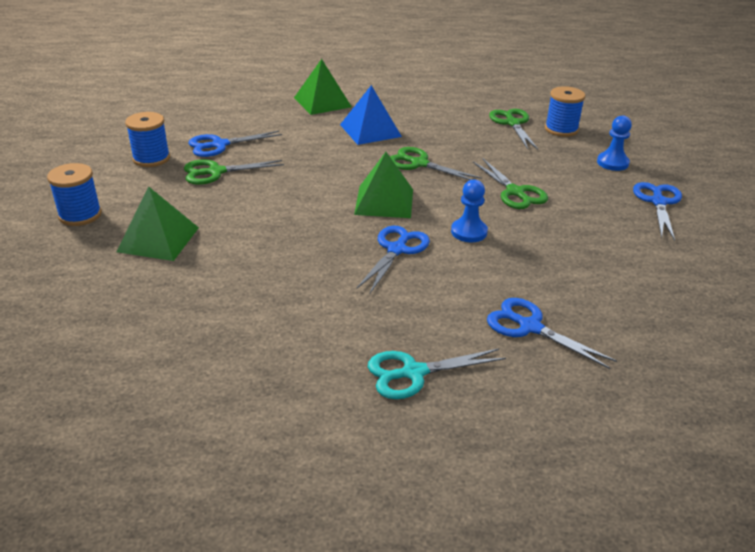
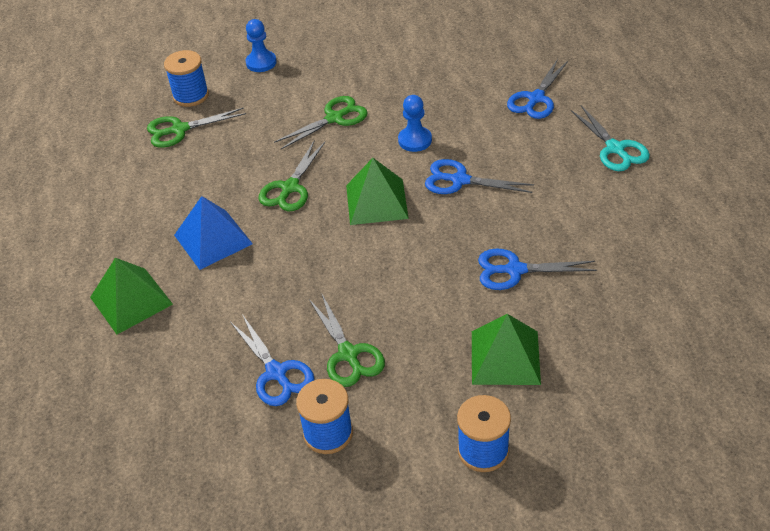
camera: 95 degrees left, 10 degrees up
(658, 202) = (330, 38): blue scissors -> blue scissors (515, 270)

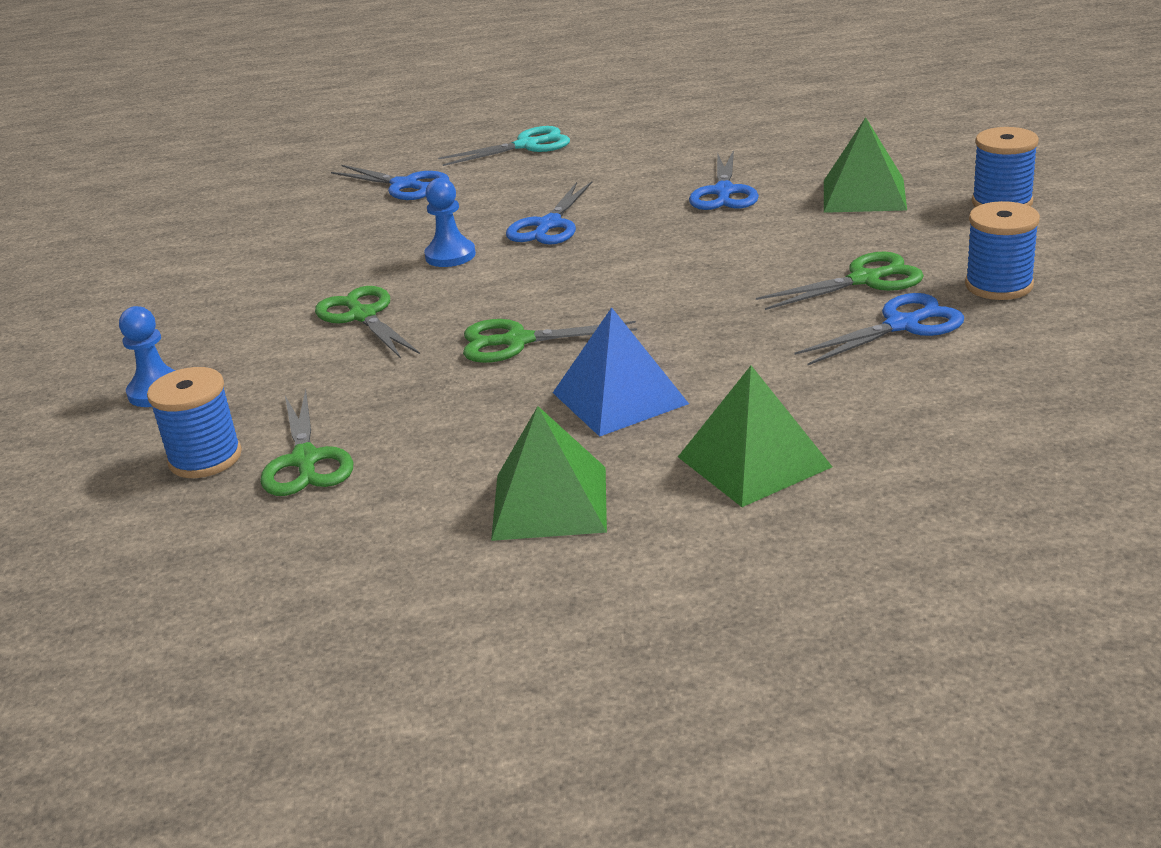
camera: 85 degrees left, 15 degrees down
(290, 188) = (517, 341): green scissors -> green scissors turned 150 degrees clockwise
(377, 201) = (573, 275): green pyramid -> green pyramid (550, 502)

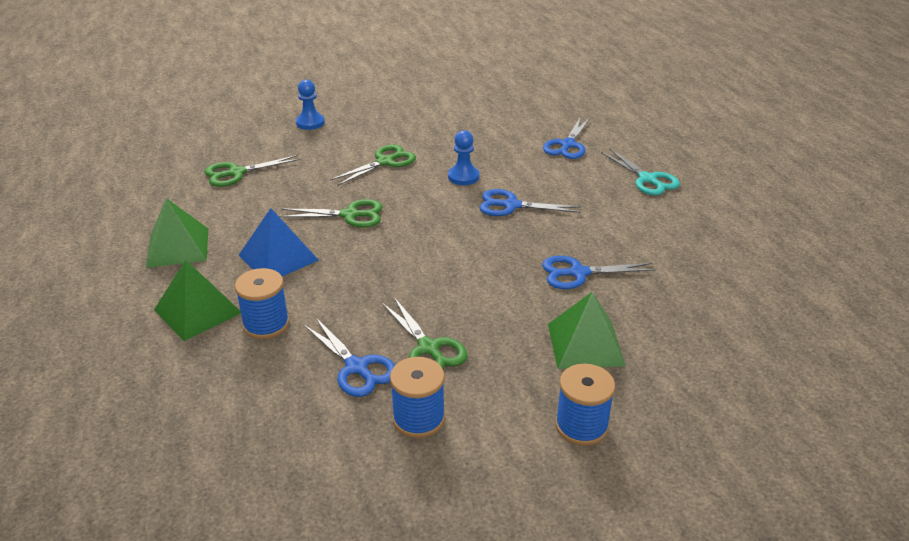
camera: 75 degrees right, 5 degrees up
(205, 458) = (245, 147): blue spool -> blue spool (266, 324)
(517, 341) = (350, 215): green scissors -> green scissors turned 105 degrees clockwise

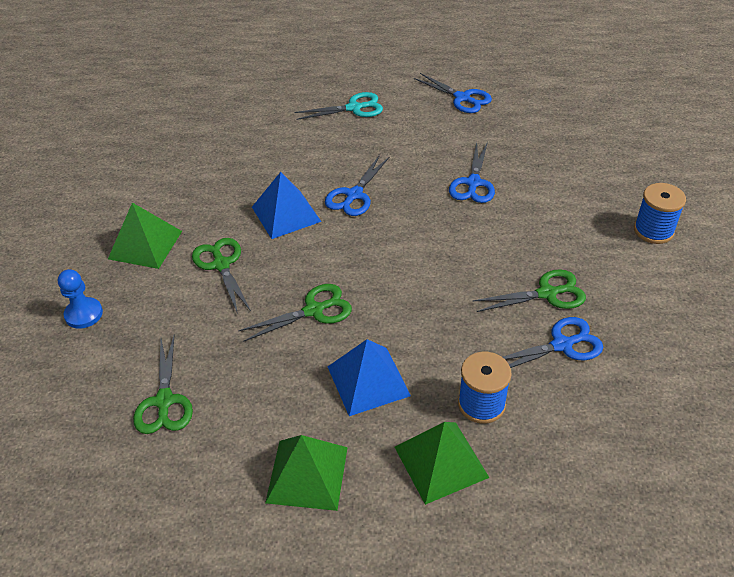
camera: 70 degrees left, 10 degrees up
(350, 215) = (314, 310): green scissors -> green scissors turned 45 degrees clockwise
(418, 419) = (633, 317): blue spool -> none
(463, 177) = (286, 214): blue pawn -> blue pyramid
(567, 145) = (269, 135): blue scissors -> blue scissors (462, 98)
(585, 344) = (564, 204): green pyramid -> green pyramid (145, 244)

